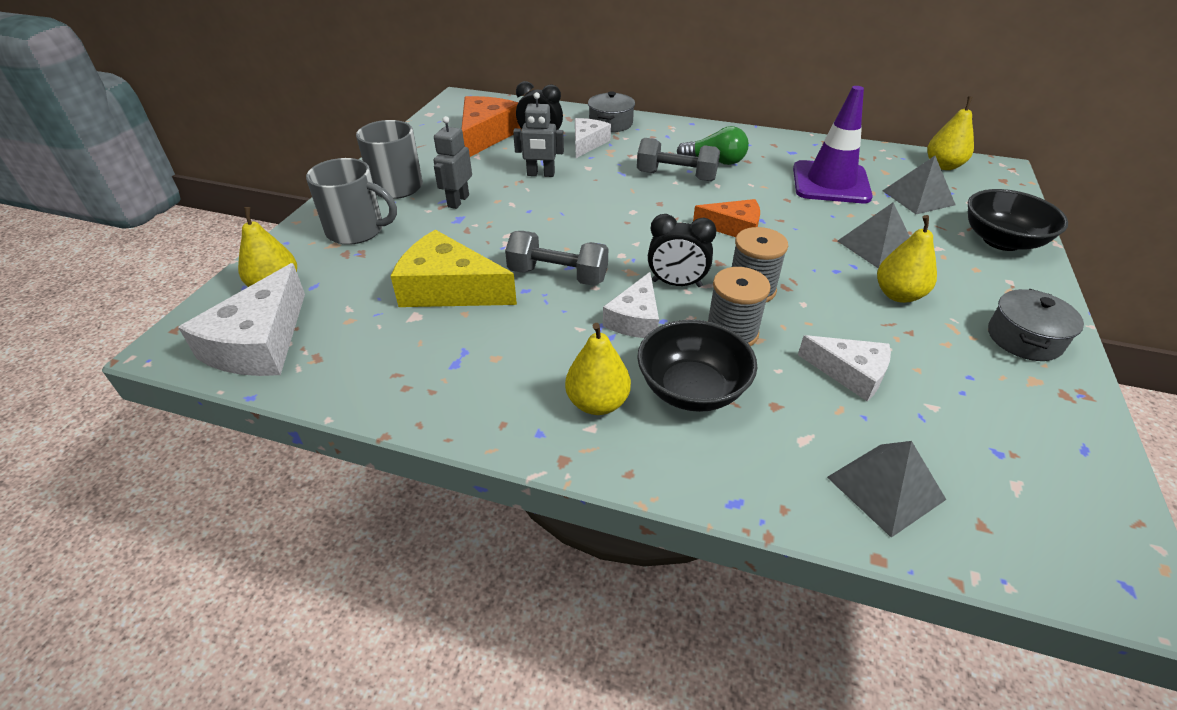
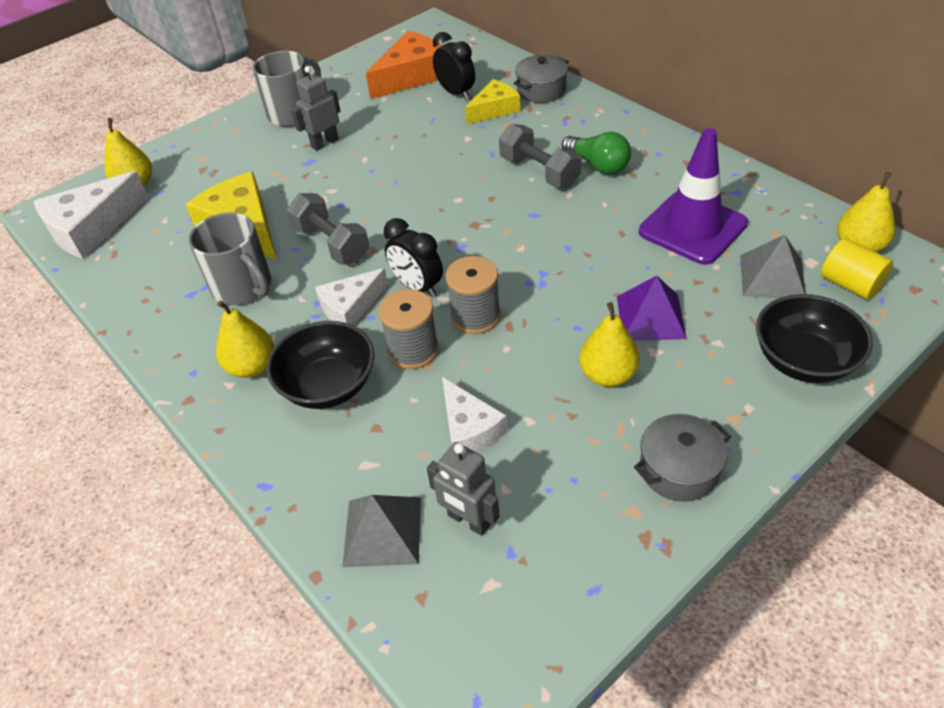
camera: 35 degrees right, 5 degrees up
(357, 231) = (227, 150): grey mug -> grey mug (243, 287)
(540, 174) = (418, 134): grey robot -> grey robot (468, 520)
(587, 143) = (494, 109): white cheese -> yellow cheese
(733, 227) = (531, 247): orange cheese -> none
(876, 246) = (650, 317): grey pyramid -> purple pyramid
(967, 188) = (850, 284): none -> yellow cylinder

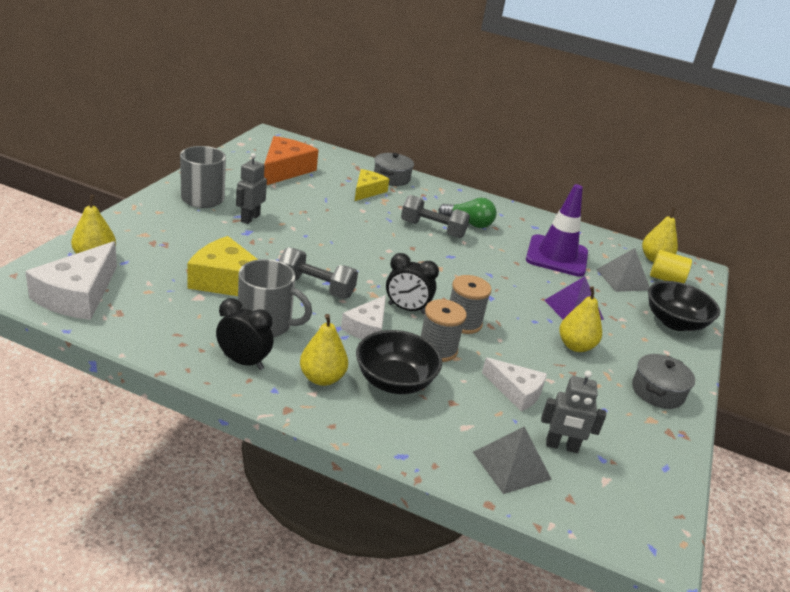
camera: 35 degrees left, 15 degrees down
(456, 93) = (329, 181): black clock -> black clock (243, 362)

